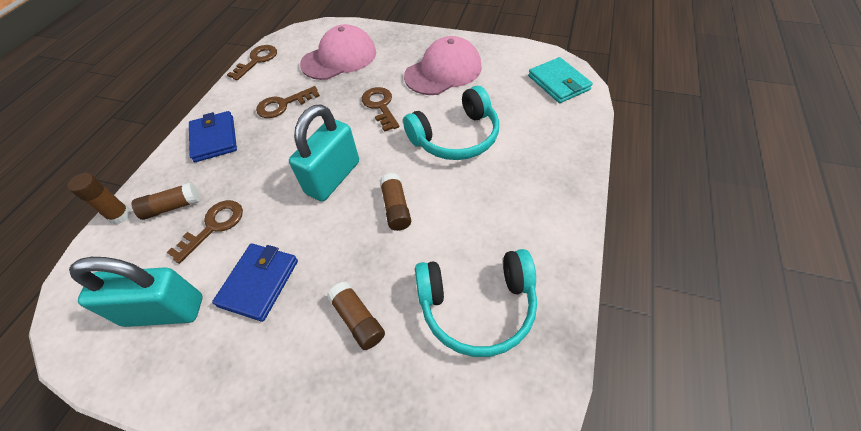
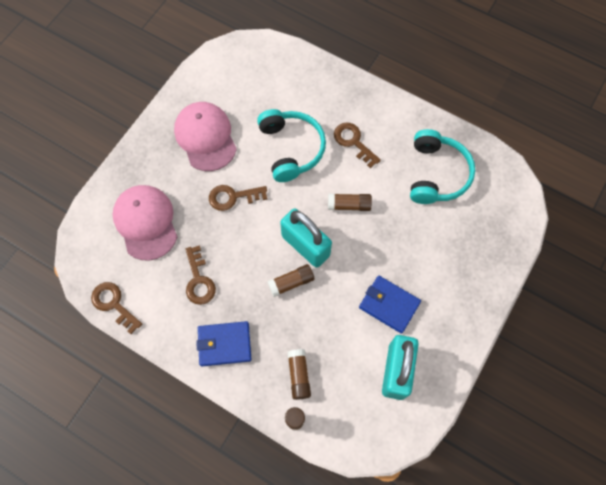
camera: 80 degrees left, 15 degrees up
(214, 226) = (329, 339): brown key -> brown key (353, 142)
(358, 320) = (430, 243): brown glue stick -> brown glue stick (291, 282)
(558, 83) = (255, 59): turquoise wallet -> none

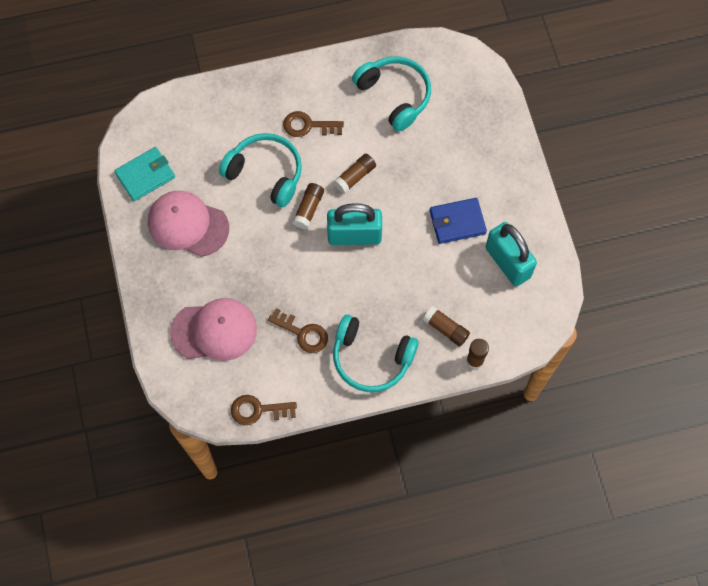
camera: 45 degrees left, 0 degrees up
(146, 222) = (214, 330): pink cap -> pink cap turned 150 degrees clockwise
(214, 82) = (145, 175): none -> turquoise wallet
(224, 344) = (371, 358): blue wallet -> turquoise headphones
(233, 197) = (260, 250): brown key -> none
(291, 282) = (372, 271): brown glue stick -> brown glue stick (308, 209)

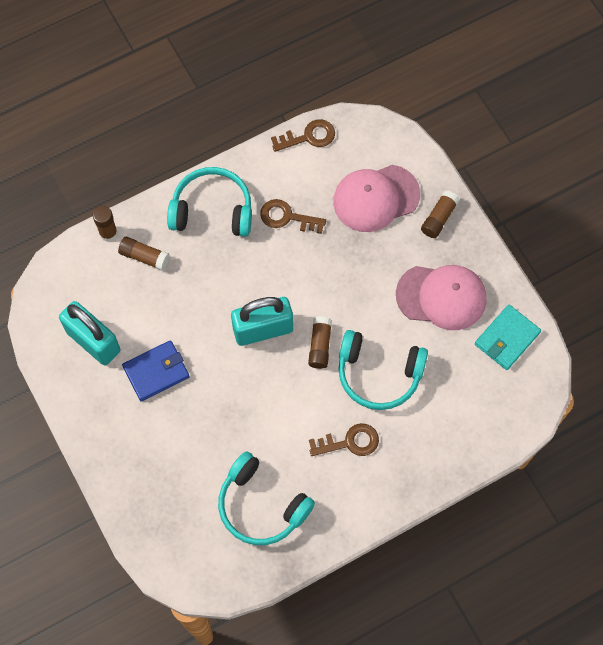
camera: 165 degrees right, 0 degrees up
(355, 177) = (280, 395): brown glue stick -> brown glue stick (439, 218)

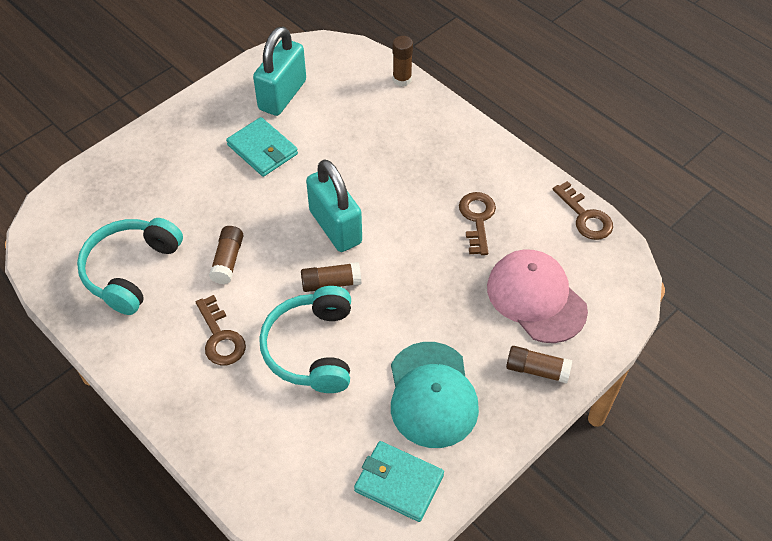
camera: 75 degrees right, 15 degrees down
(144, 256) = (386, 112): brown glue stick -> brown glue stick (228, 260)
(156, 372) = (262, 149): blue wallet -> turquoise wallet
(212, 210) = (460, 153): turquoise headphones -> none
(441, 297) = (432, 395): pink cap -> turquoise cap

